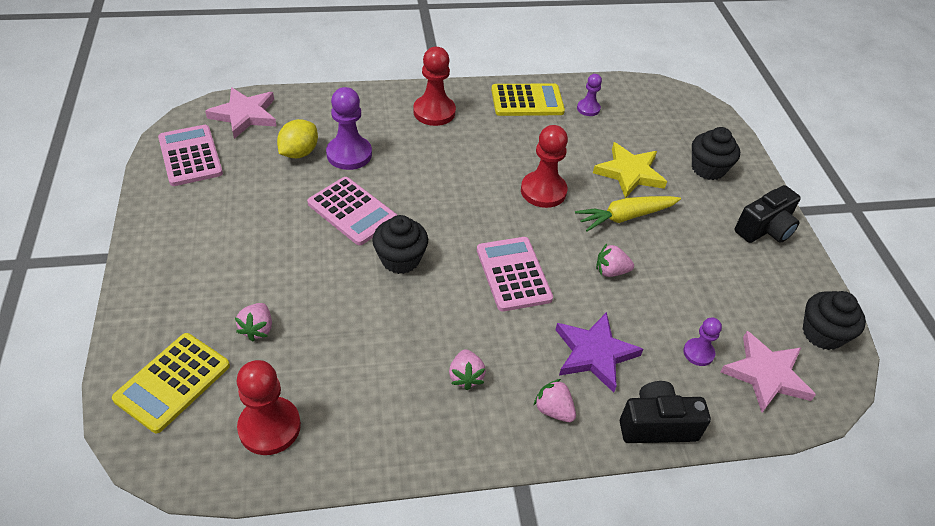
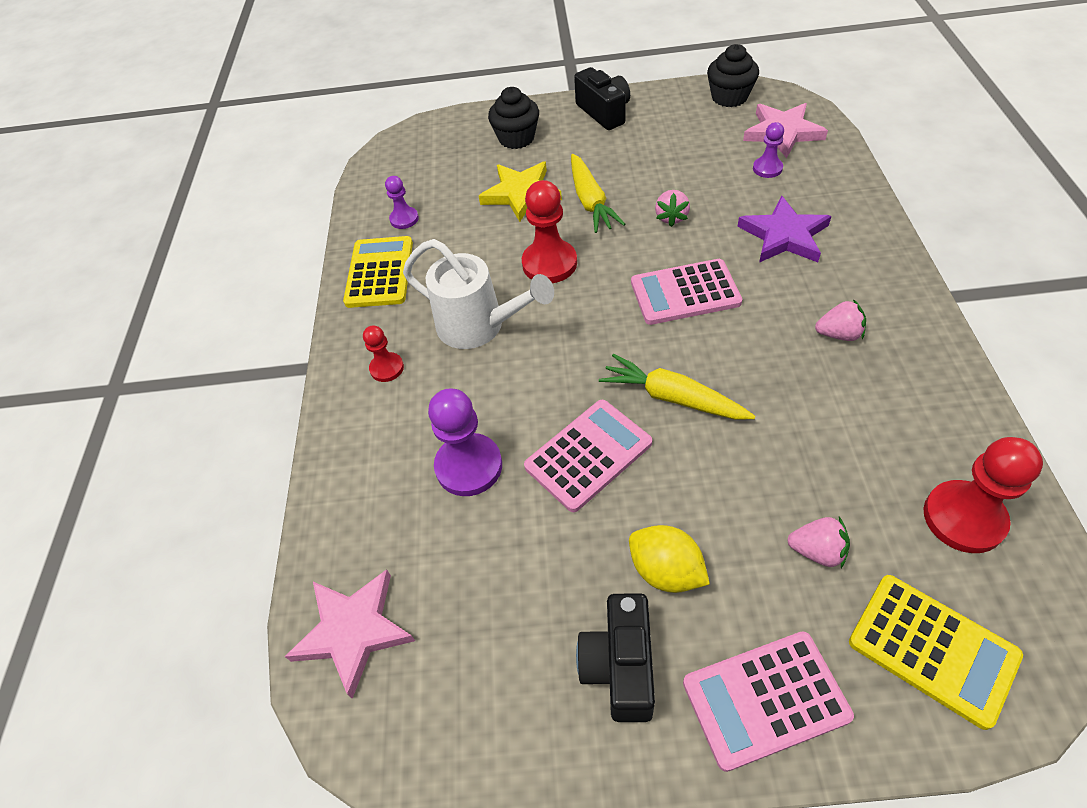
camera: 75 degrees left, 5 degrees up
(190, 156) = (454, 710): pink calculator -> pink calculator (765, 699)
(299, 153) = (460, 534): yellow lemon -> yellow lemon (666, 571)
(400, 259) = (672, 397): black cupcake -> yellow carrot
(434, 112) = (387, 368): red pawn -> red pawn, size x0.56
(473, 154) = (479, 326): none -> white watering can
(553, 410) = (861, 268): pink strawberry -> none
(657, 425) = (857, 201): black camera -> black camera (620, 666)

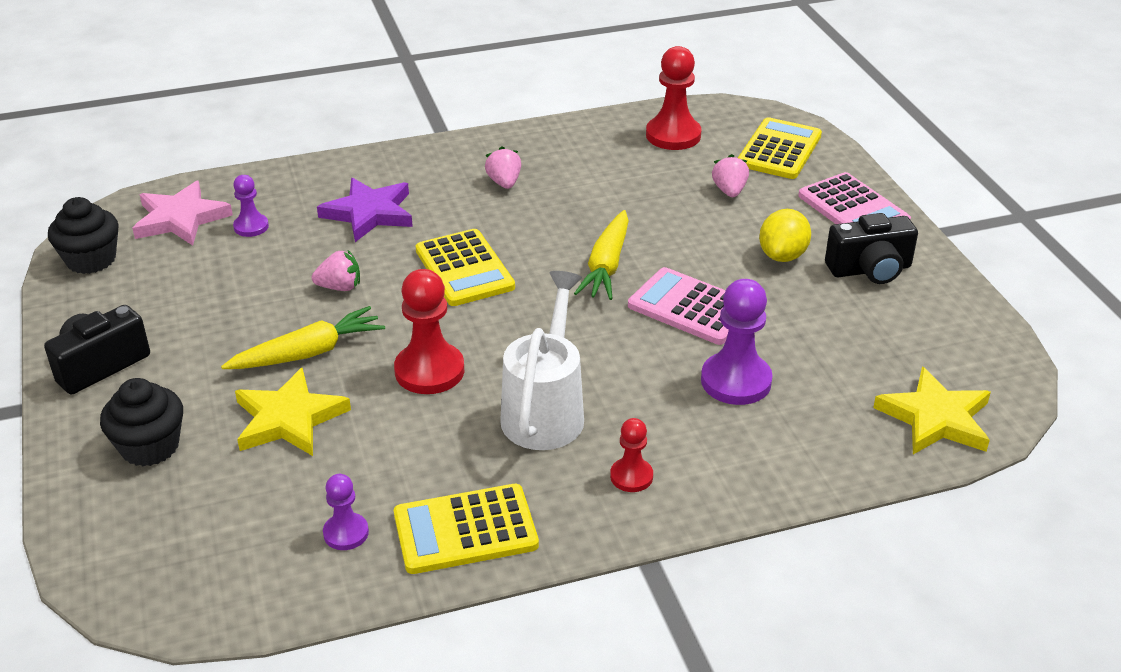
camera: 110 degrees left, 15 degrees down
(353, 631) = (935, 418): pink star -> yellow star
(685, 292) = (464, 269): pink calculator -> yellow calculator

